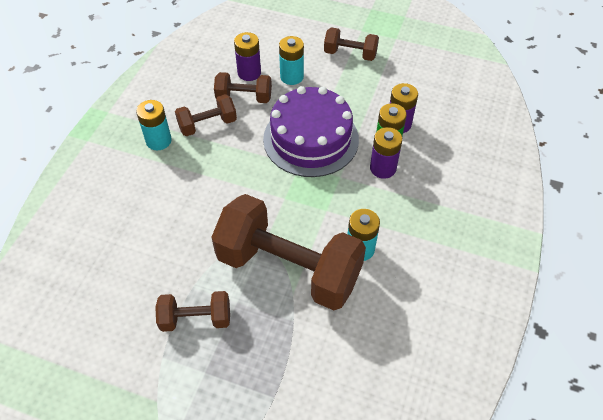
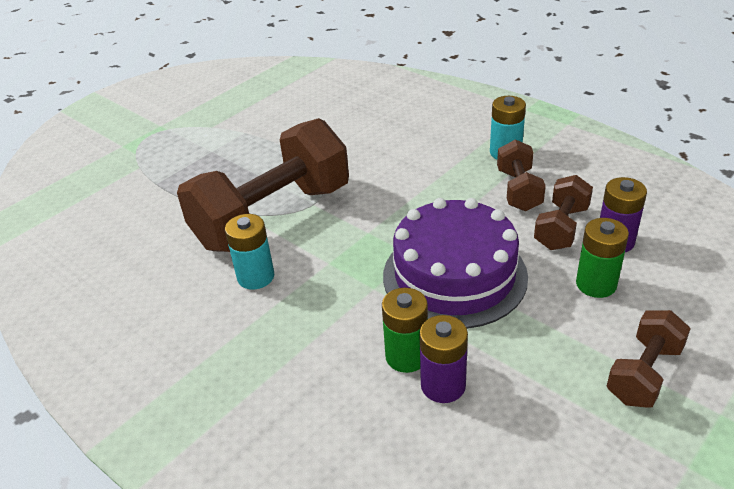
camera: 115 degrees right, 15 degrees down
(196, 318) = (265, 152): brown dumbbell -> none
(291, 77) = (596, 284): turquoise battery -> green battery
(383, 168) = (364, 336): purple battery -> none

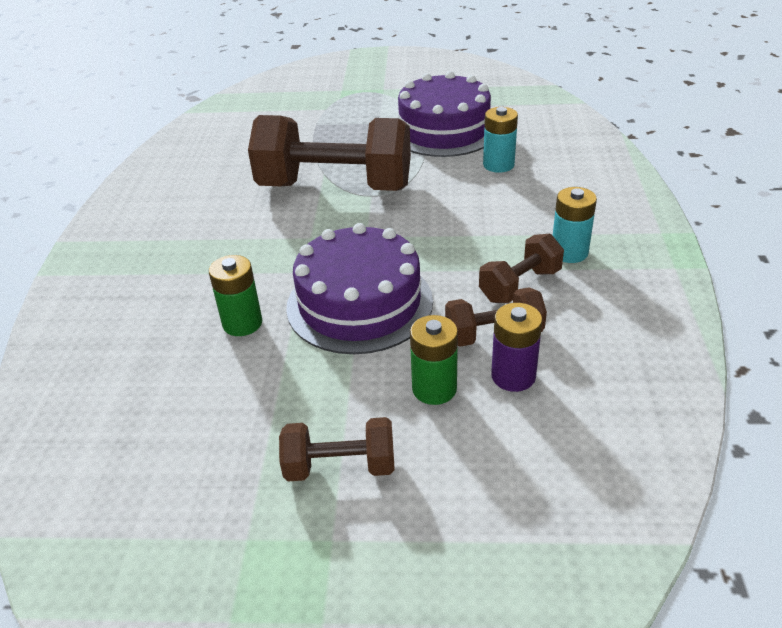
camera: 50 degrees right, 0 degrees up
(256, 277) = (262, 215): turquoise battery -> turquoise battery (498, 165)
(274, 127) = (444, 130): none -> purple cake
(443, 385) = (227, 356): purple battery -> none

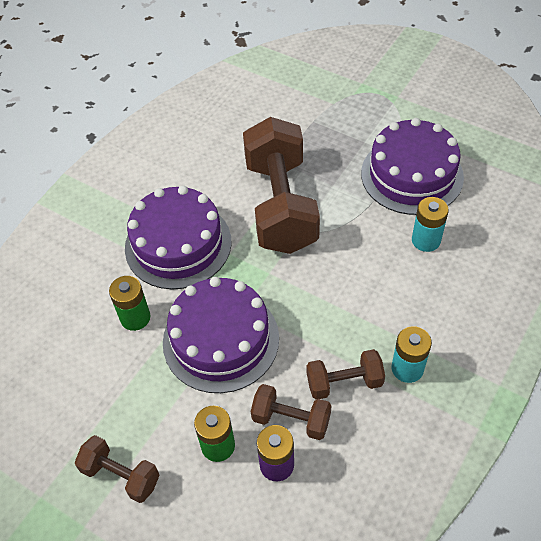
camera: 30 degrees right, 15 degrees up
(245, 249) = (178, 244): none -> purple cake
(335, 187) = (281, 205): brown dumbbell -> brown dumbbell turned 45 degrees clockwise

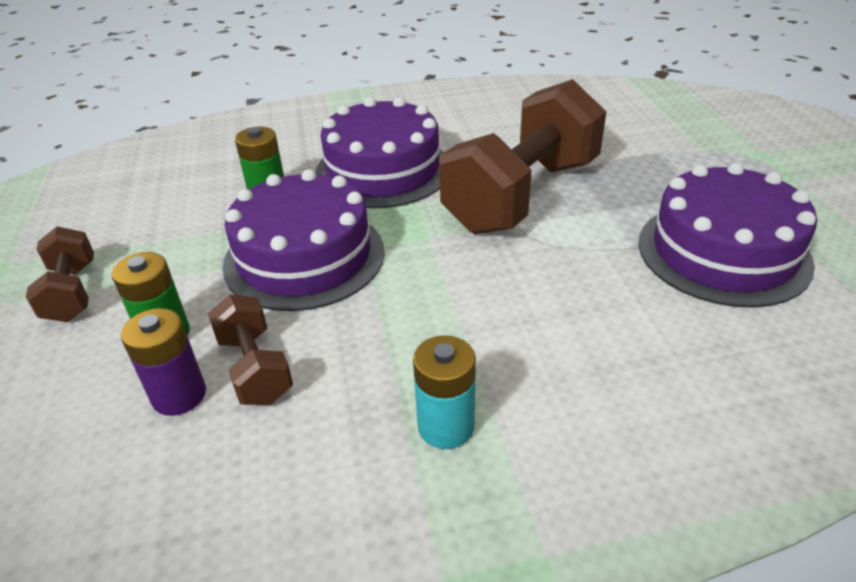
camera: 45 degrees right, 15 degrees down
(344, 382) = (356, 380): brown dumbbell -> none
(426, 240) = (656, 320): turquoise battery -> none

